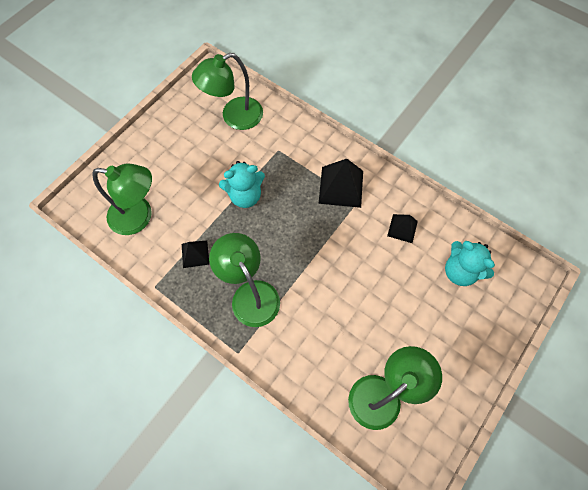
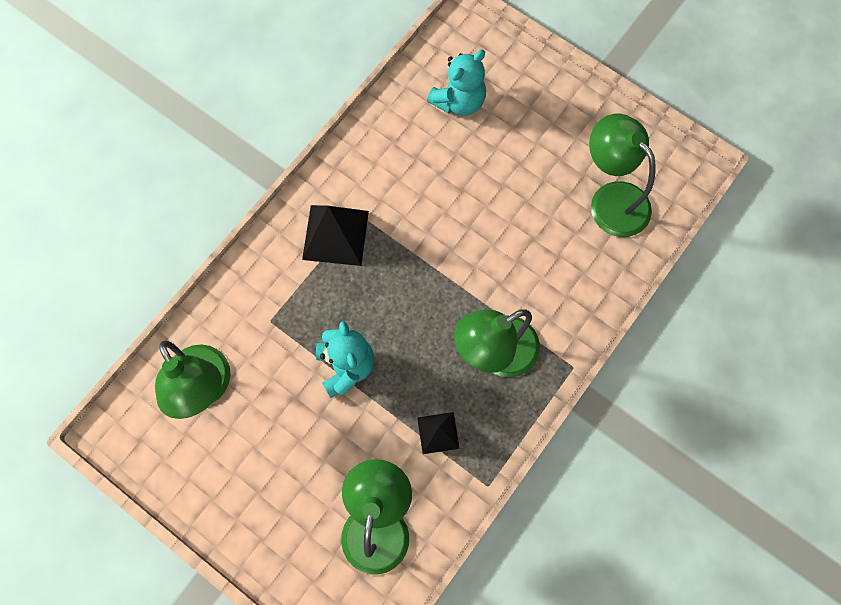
camera: 90 degrees left, 5 degrees up
(402, 228) = (400, 162): black pyramid -> none

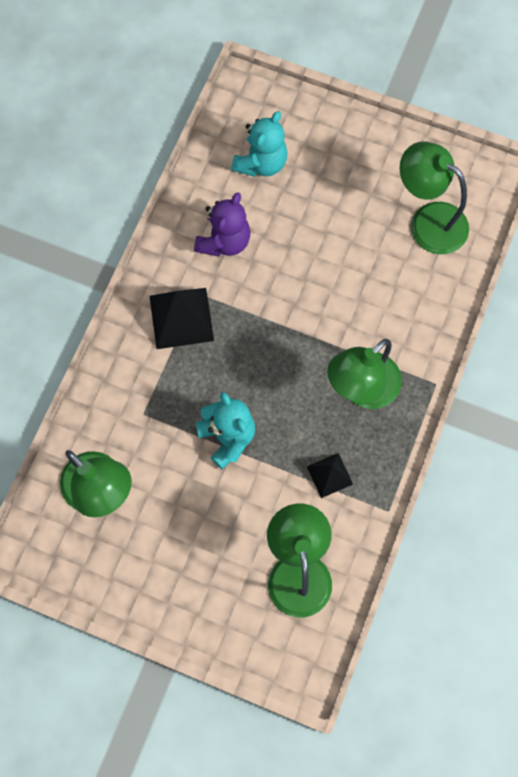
camera: 15 degrees left, 0 degrees up
(400, 169) = (224, 241): none -> purple teddy bear

